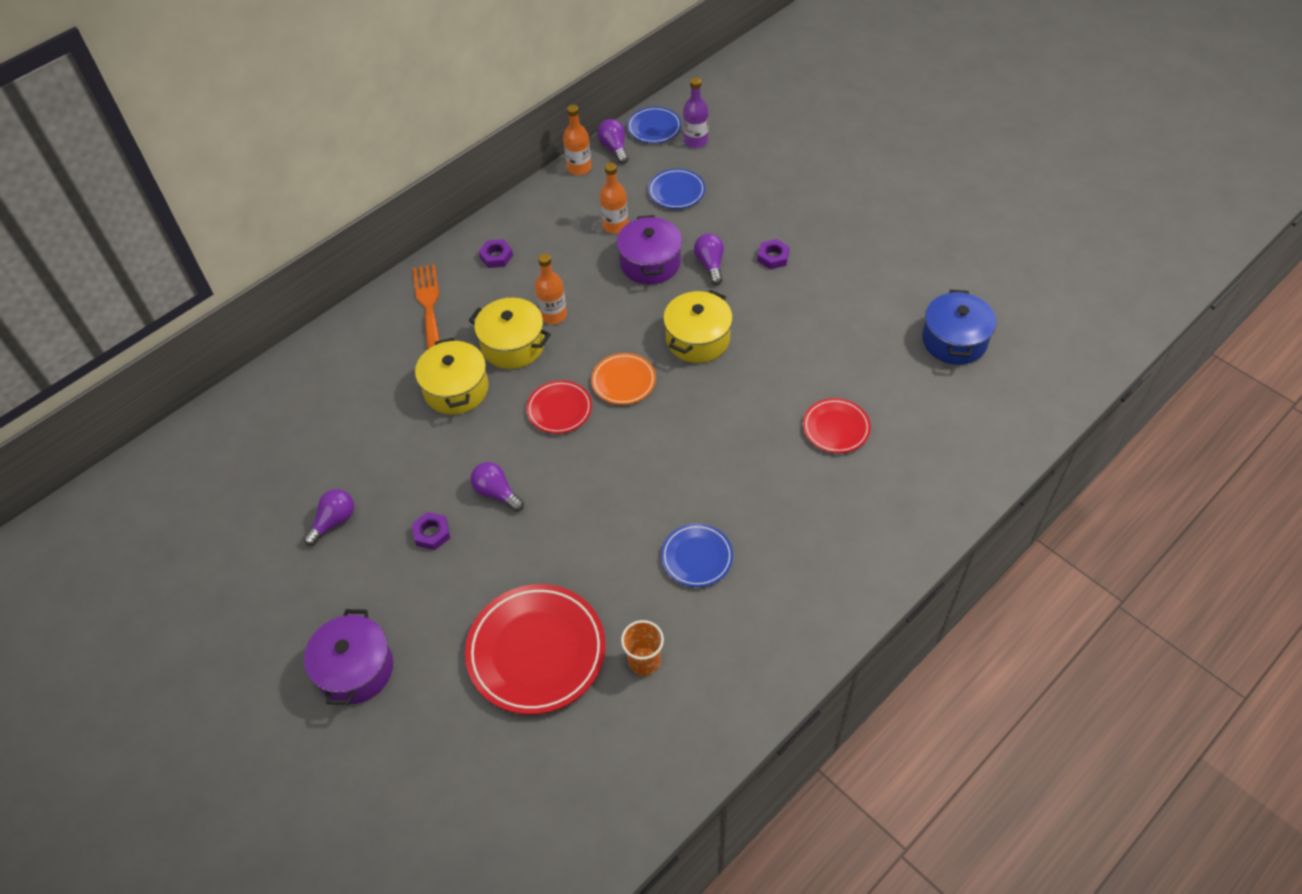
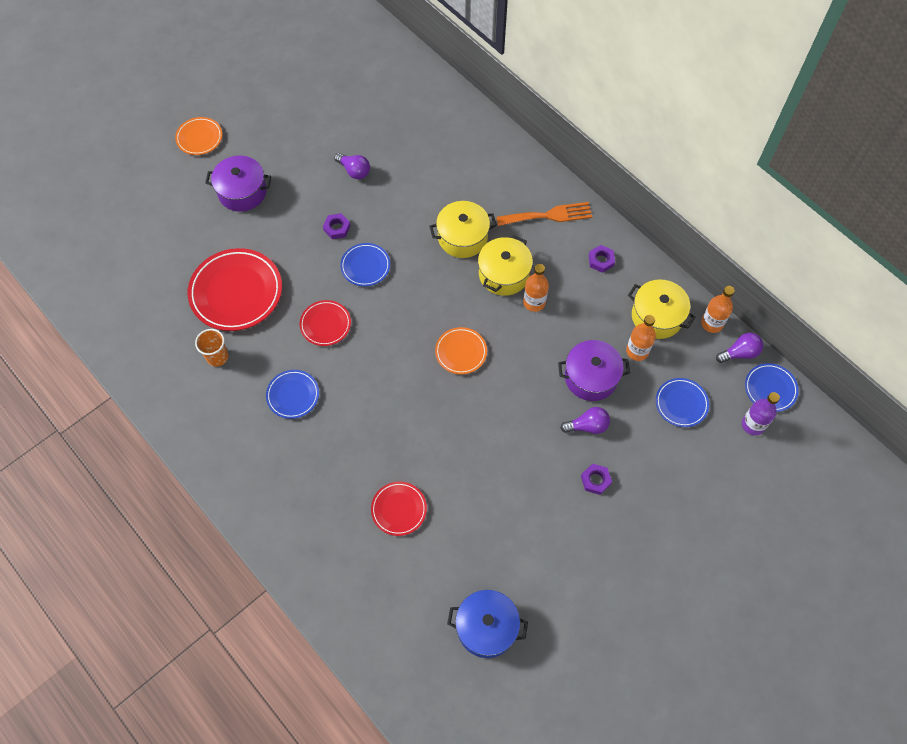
camera: 90 degrees right, 10 degrees up
(238, 752) = (199, 138): none -> orange plate
(496, 493) = (365, 266): purple light bulb -> blue plate
(559, 409) = (437, 306): red plate -> red plate (325, 324)
(697, 339) = (502, 410): yellow pot -> yellow pot (657, 316)

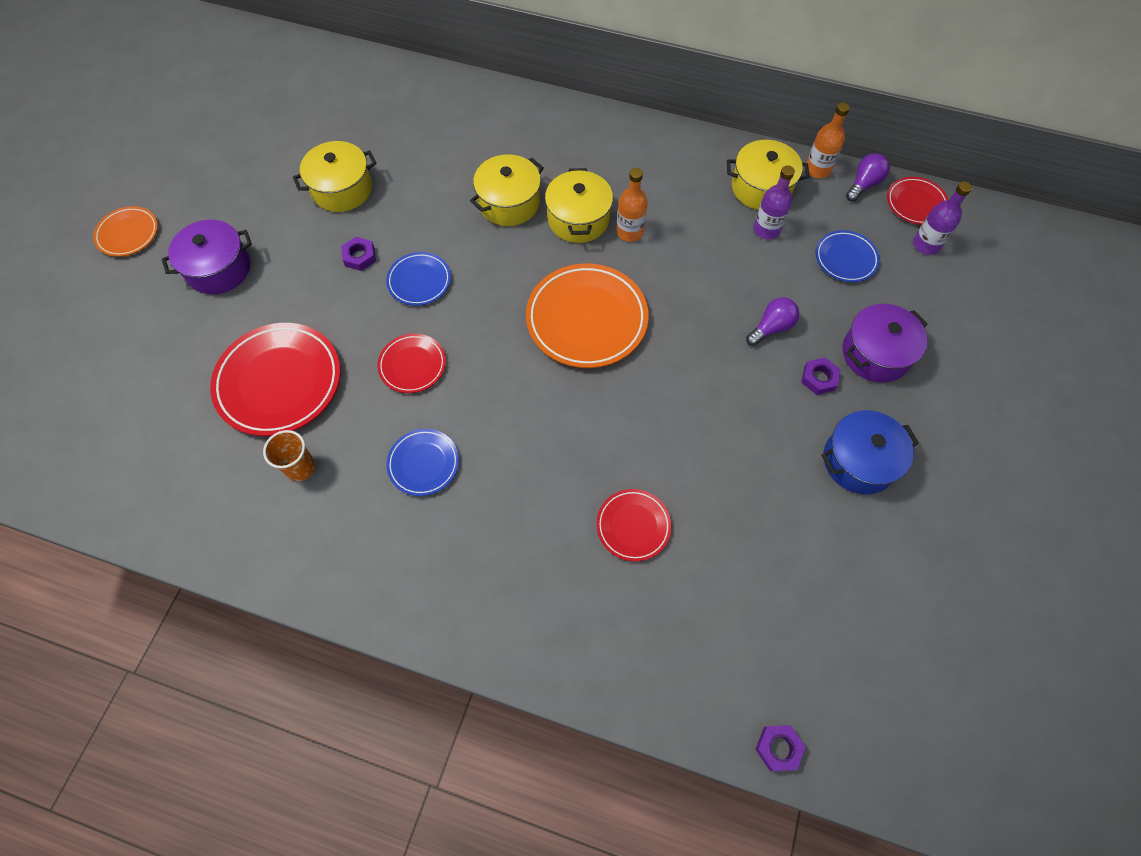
camera: 30 degrees left, 0 degrees up
(354, 171) = (342, 189): purple light bulb -> yellow pot
(461, 352) = (586, 319): orange plate -> orange plate, size x1.85
(486, 627) = (820, 603): blue pot -> blue pot (858, 461)
(549, 215) = (585, 141): orange fork -> none
(591, 377) = (739, 277): purple pot -> purple pot (875, 353)
(601, 260) = (668, 160): purple nut -> purple nut (778, 748)
(637, 351) = (766, 229): orange bottle -> purple bottle
(770, 389) = (915, 203): blue plate -> red plate

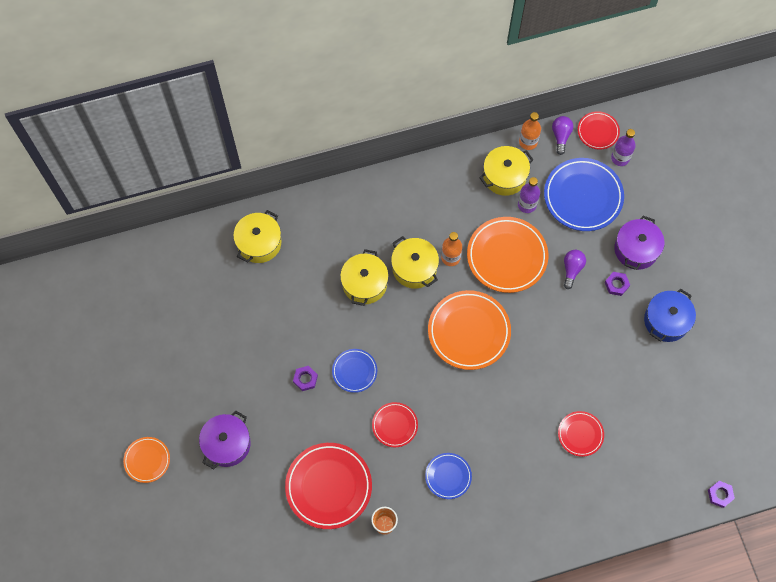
camera: 35 degrees left, 5 degrees up
(342, 189) = (254, 341): yellow pot -> yellow pot (259, 243)
(698, 268) = (507, 256): none -> orange plate
(845, 259) = (583, 196): blue plate -> blue plate, size x1.85

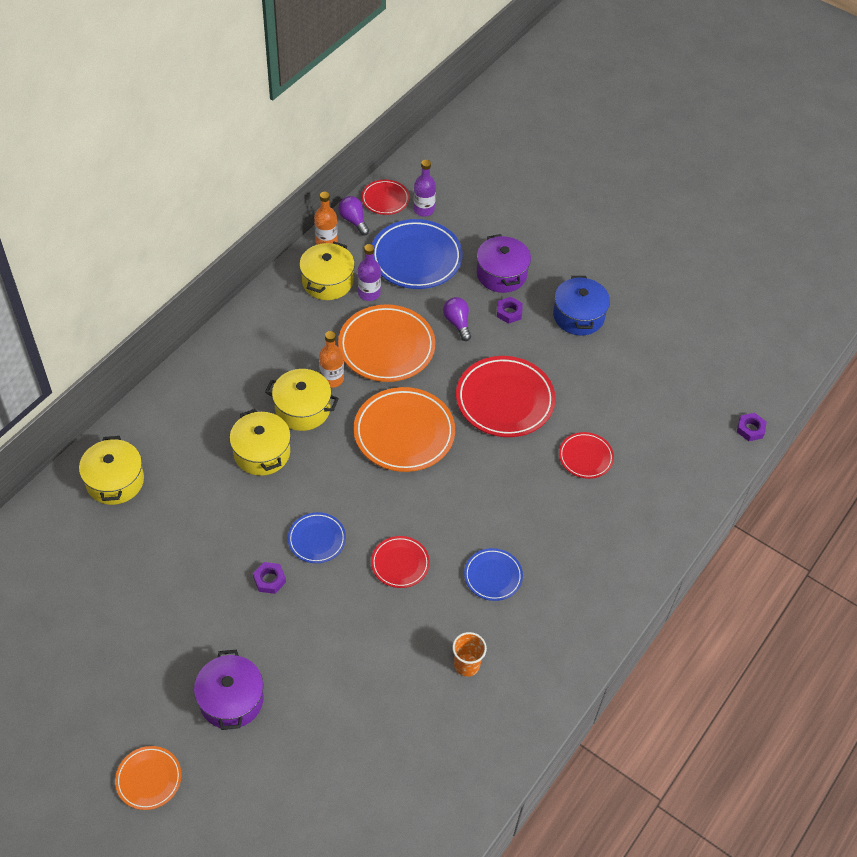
camera: 40 degrees left, 15 degrees down
(328, 486) = (378, 668): red plate -> red plate (504, 400)

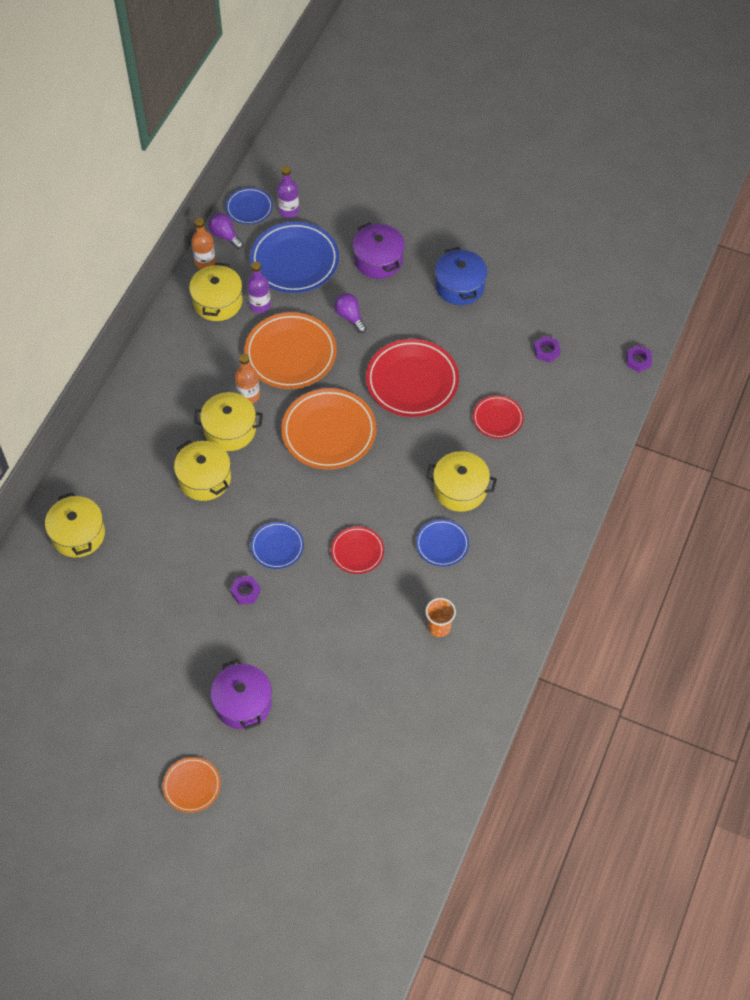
camera: 10 degrees left, 5 degrees up
(385, 199) = (249, 208): red plate -> blue plate
(509, 312) = (395, 296): purple nut -> purple nut (546, 351)
(527, 522) = (460, 489): none -> yellow pot

